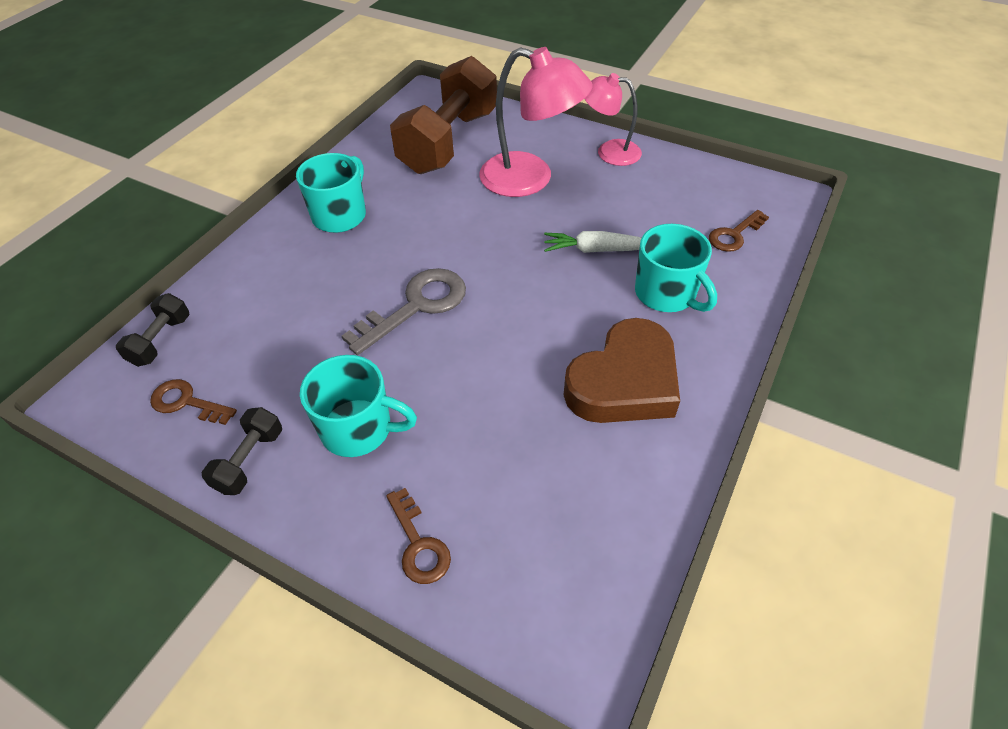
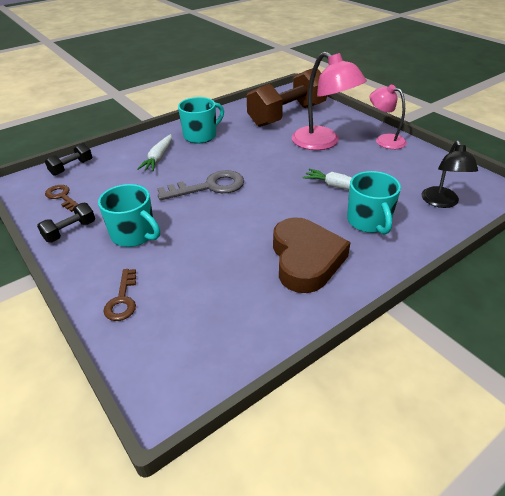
camera: 25 degrees right, 10 degrees down
(299, 277) = (158, 158): none -> white carrot
(624, 382) = (305, 259): brown heart -> brown heart turned 75 degrees counterclockwise
(734, 235) = (441, 202): brown key -> black lamp

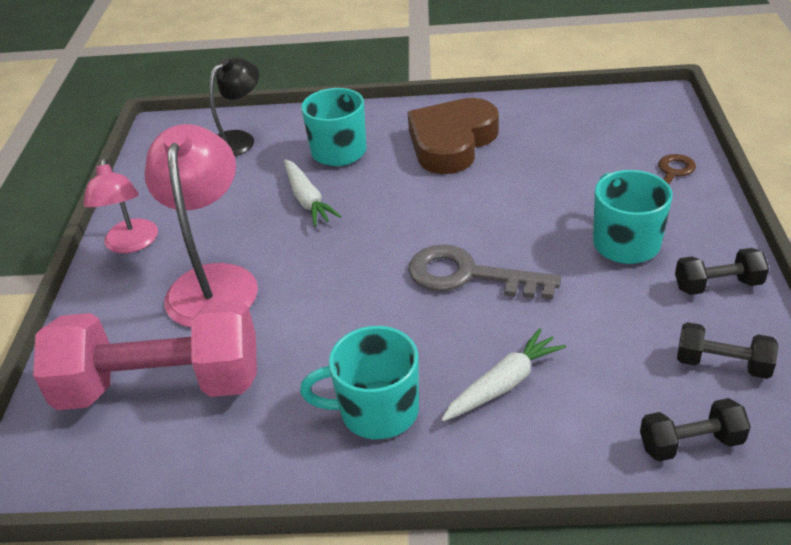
camera: 140 degrees left, 0 degrees up
(62, 197) = (722, 364): brown key -> black dumbbell
(287, 115) = (161, 386): brown dumbbell -> pink dumbbell

